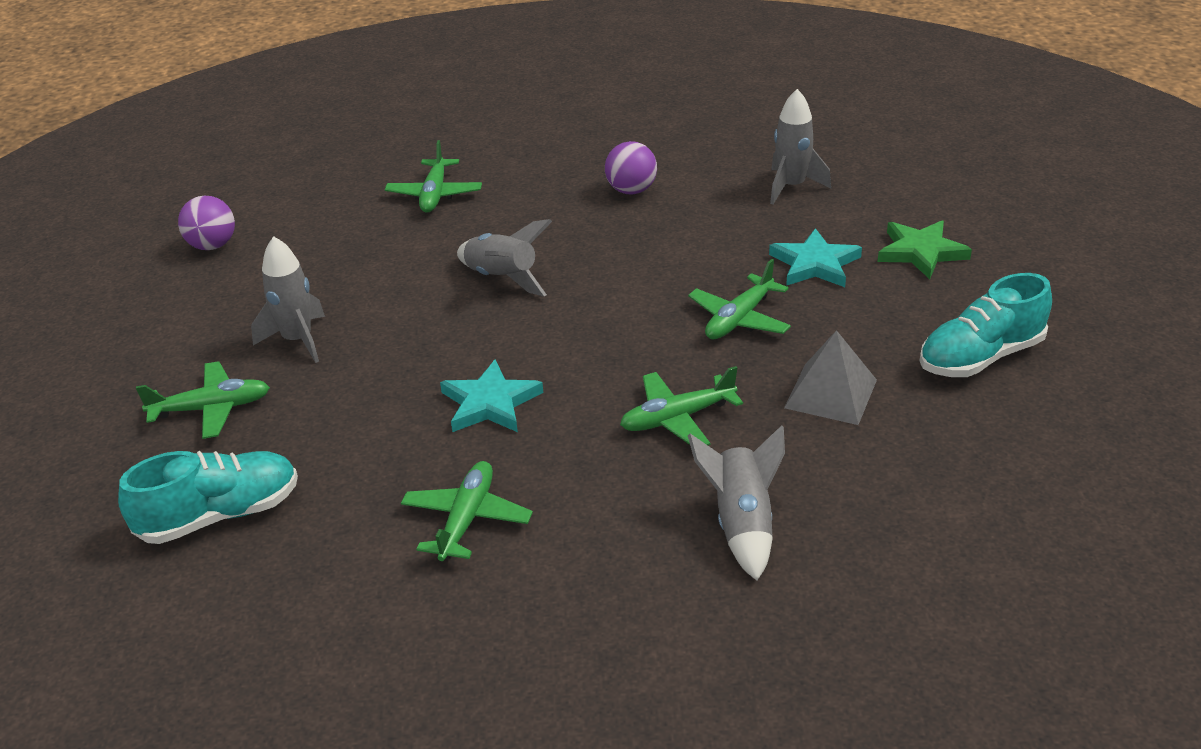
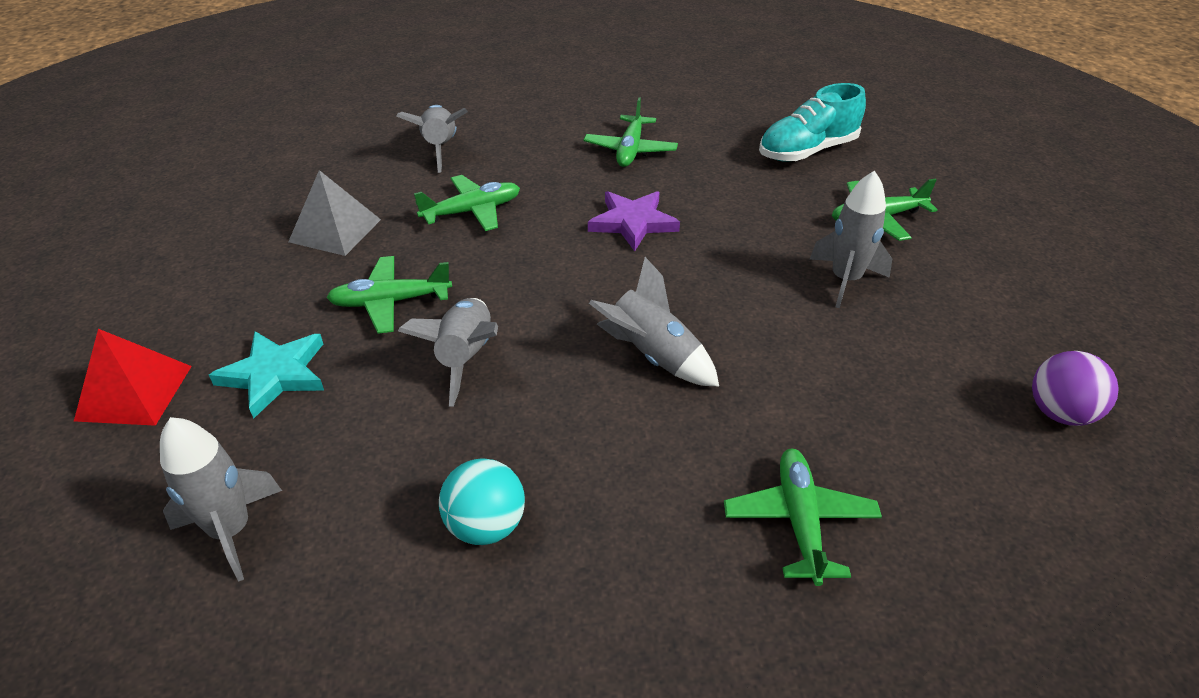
camera: 175 degrees right, 5 degrees up
(490, 403) = (633, 223): turquoise star -> purple star
(631, 190) = (486, 526): purple ball -> turquoise ball
(660, 276) = (465, 358): none -> grey rocket
(739, 319) = (390, 302): green plane -> green plane turned 135 degrees counterclockwise
(921, 252) = (134, 392): green star -> red pyramid
(981, 357) = (178, 262): turquoise shoe -> none

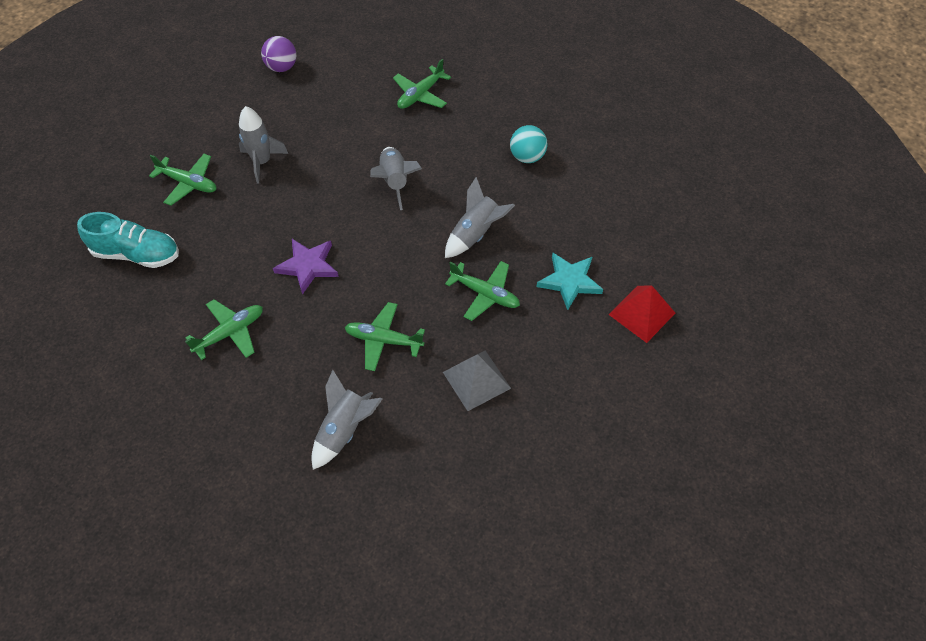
camera: 140 degrees left, 15 degrees up
(231, 531) = (622, 212): grey rocket -> none

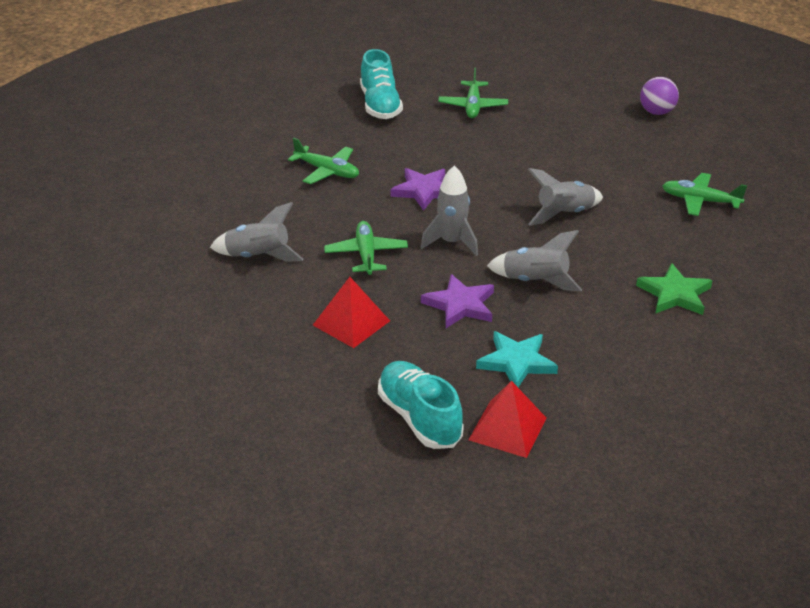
camera: 70 degrees right, 20 degrees down
(262, 162) = (527, 135): grey rocket -> grey rocket (451, 242)
(476, 380) = (351, 323): grey pyramid -> red pyramid
(485, 294) = (460, 305): green plane -> purple star
(527, 157) = (675, 294): turquoise ball -> green star
(613, 367) = (419, 418): none -> turquoise shoe

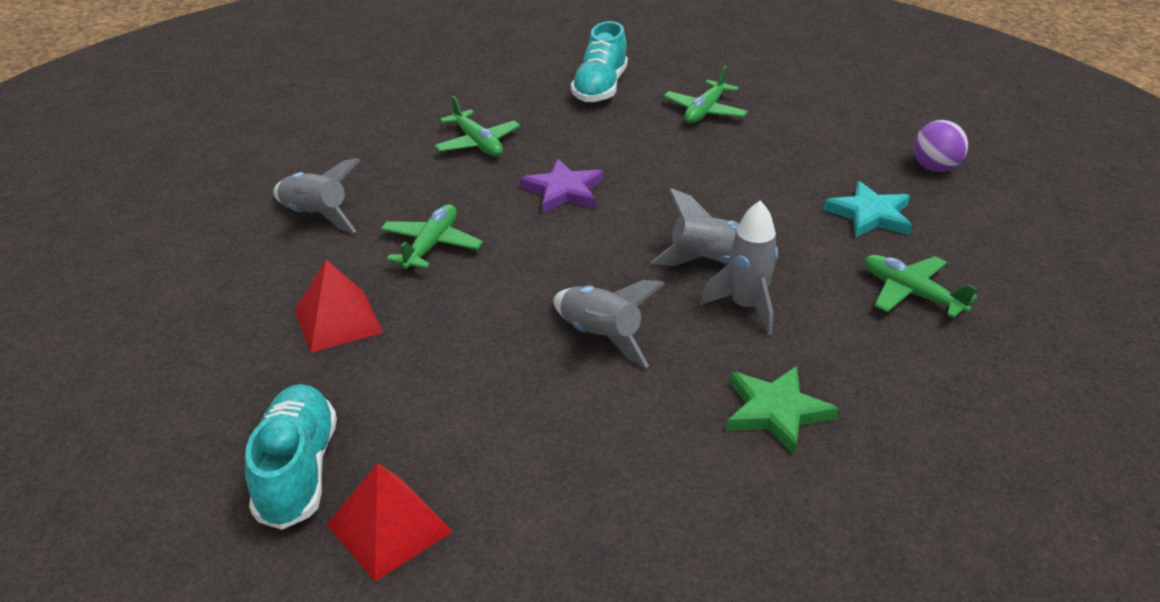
camera: 25 degrees right, 0 degrees up
(451, 242) = (541, 259): grey rocket -> grey rocket (746, 307)
(460, 305) = (482, 338): purple star -> none
(516, 362) = (483, 437): turquoise star -> turquoise star (870, 215)

